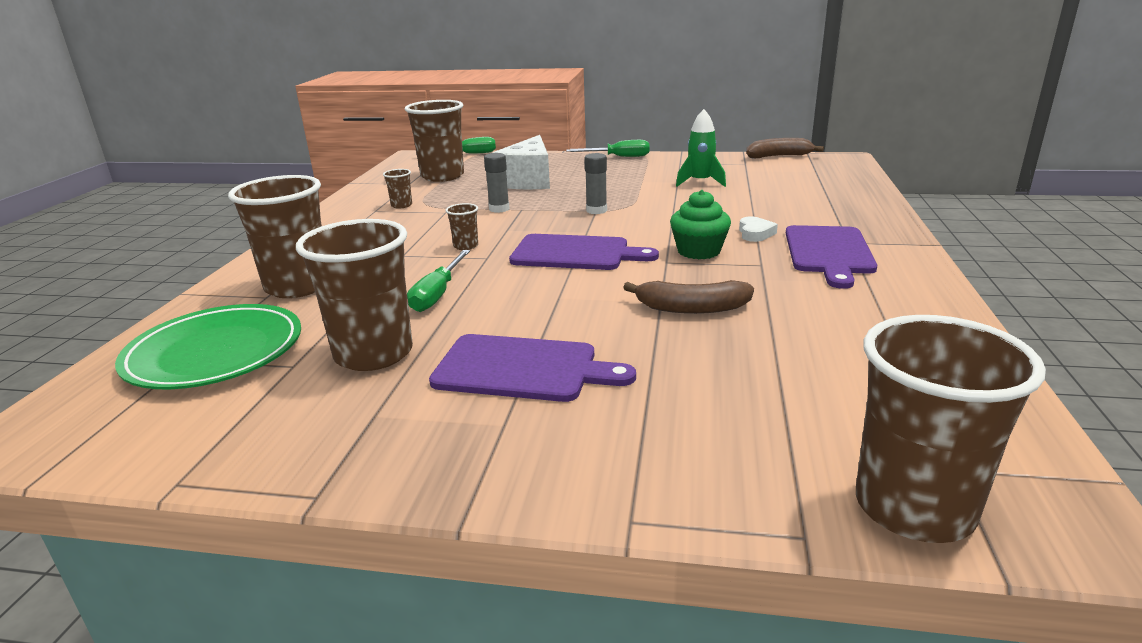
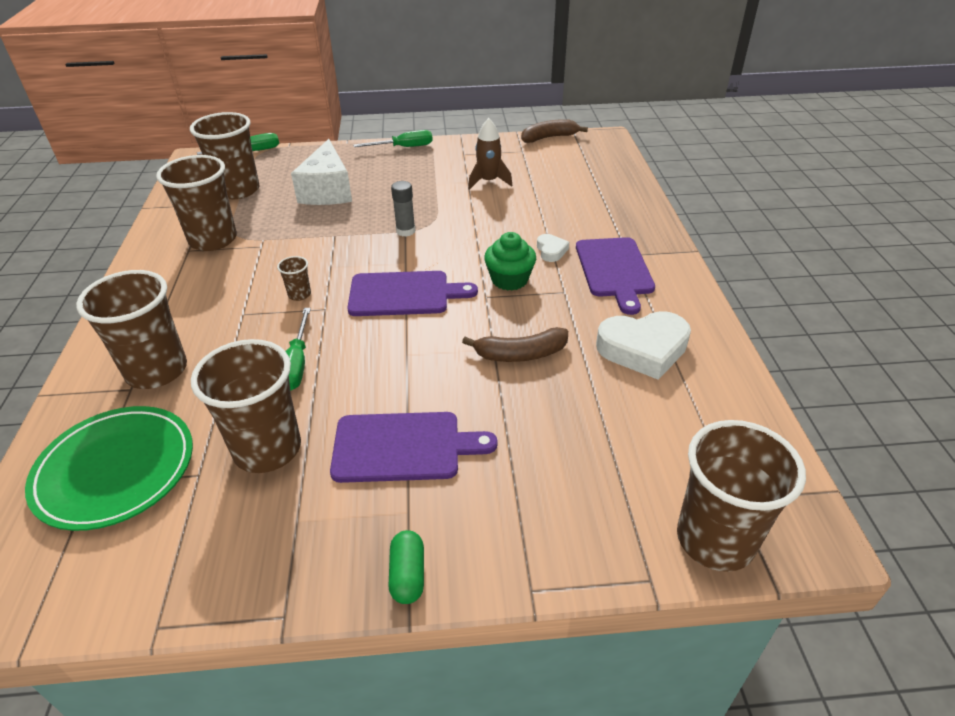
camera: 15 degrees left, 15 degrees up
(401, 205) = (213, 240): brown cup -> brown cup, size x2.31
(478, 481) = (408, 575): none -> green capsule
(499, 209) = (313, 237): grey glue stick -> none
(700, 182) = (488, 181): green rocket -> brown rocket
(849, 317) = (643, 349): none -> white heart

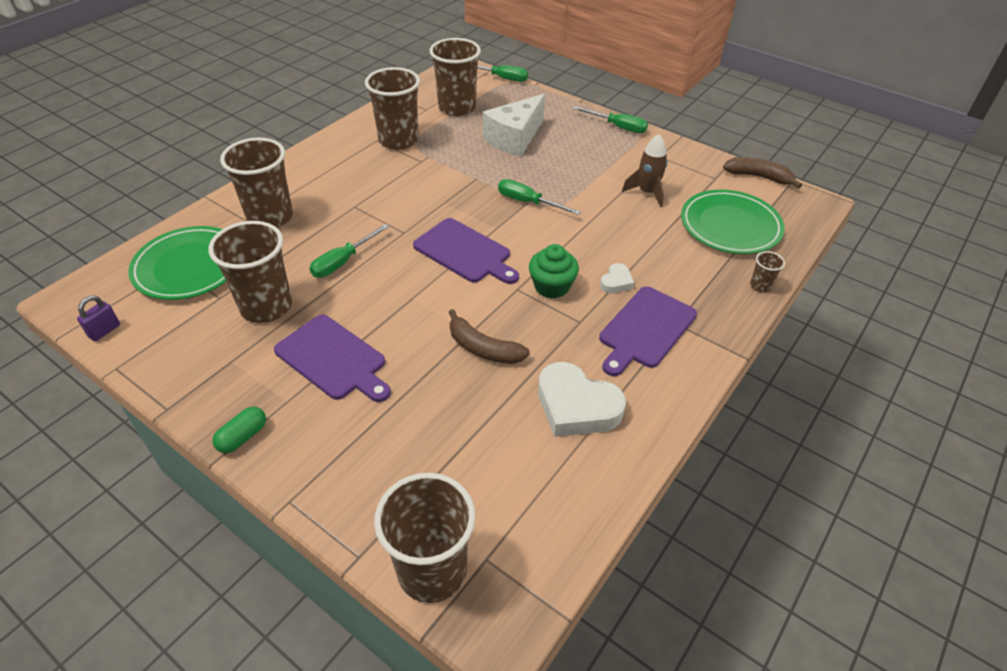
camera: 40 degrees right, 5 degrees up
(84, 603) = (104, 331): none -> purple padlock
(299, 295) = (401, 212): brown cup -> brown cup (760, 286)
(405, 231) = (528, 202): grey glue stick -> green screwdriver
(574, 176) = (730, 226): none -> green plate

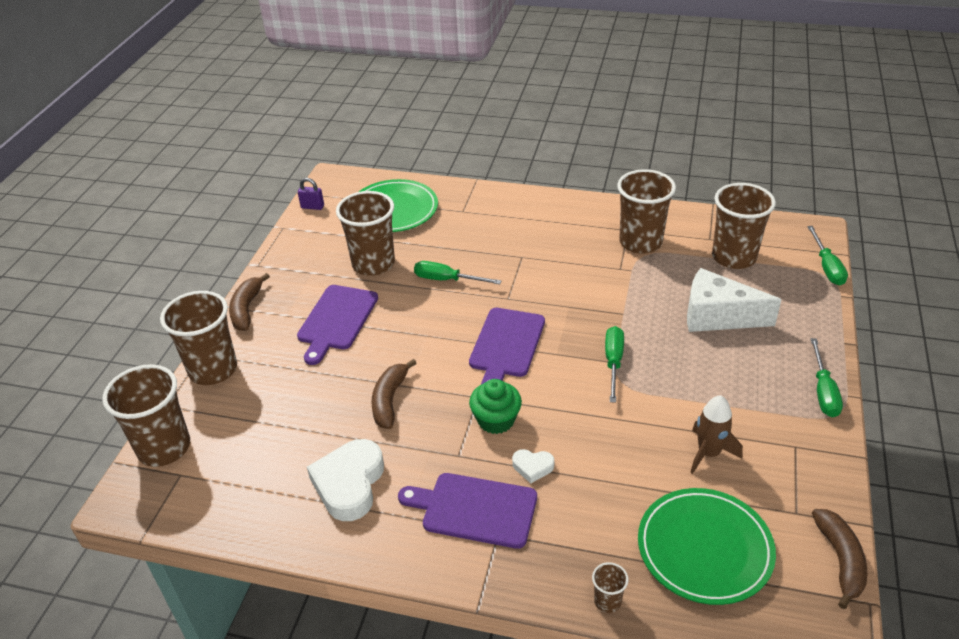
camera: 70 degrees right, 5 degrees down
(243, 437) = (246, 309): green capsule -> brown banana
(270, 217) = (475, 220): brown cup -> brown cup (213, 370)

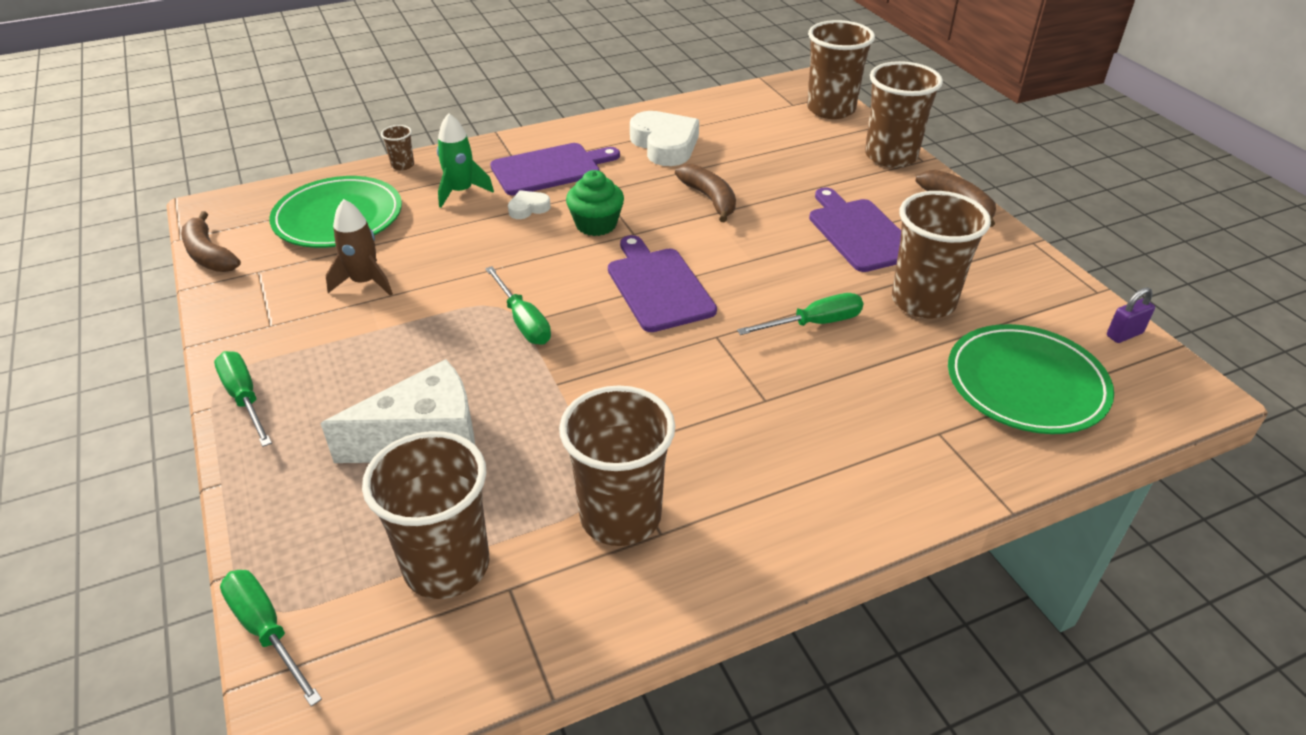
camera: 140 degrees right, 0 degrees up
(574, 523) = (461, 192): none -> green rocket

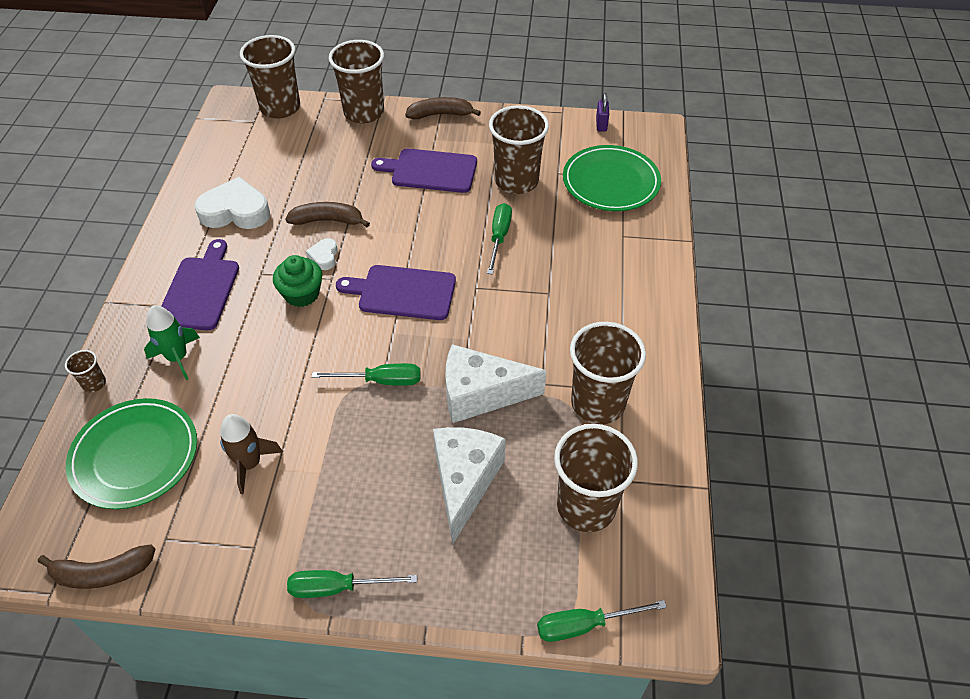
camera: 60 degrees left, 10 degrees up
(528, 208) = (243, 324): white heart -> white heart (324, 256)
(558, 403) = (481, 394): none -> white cheese

